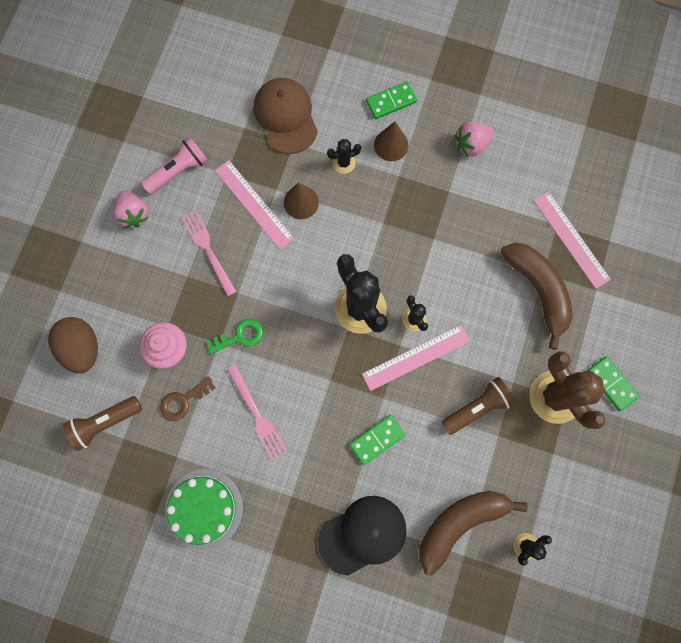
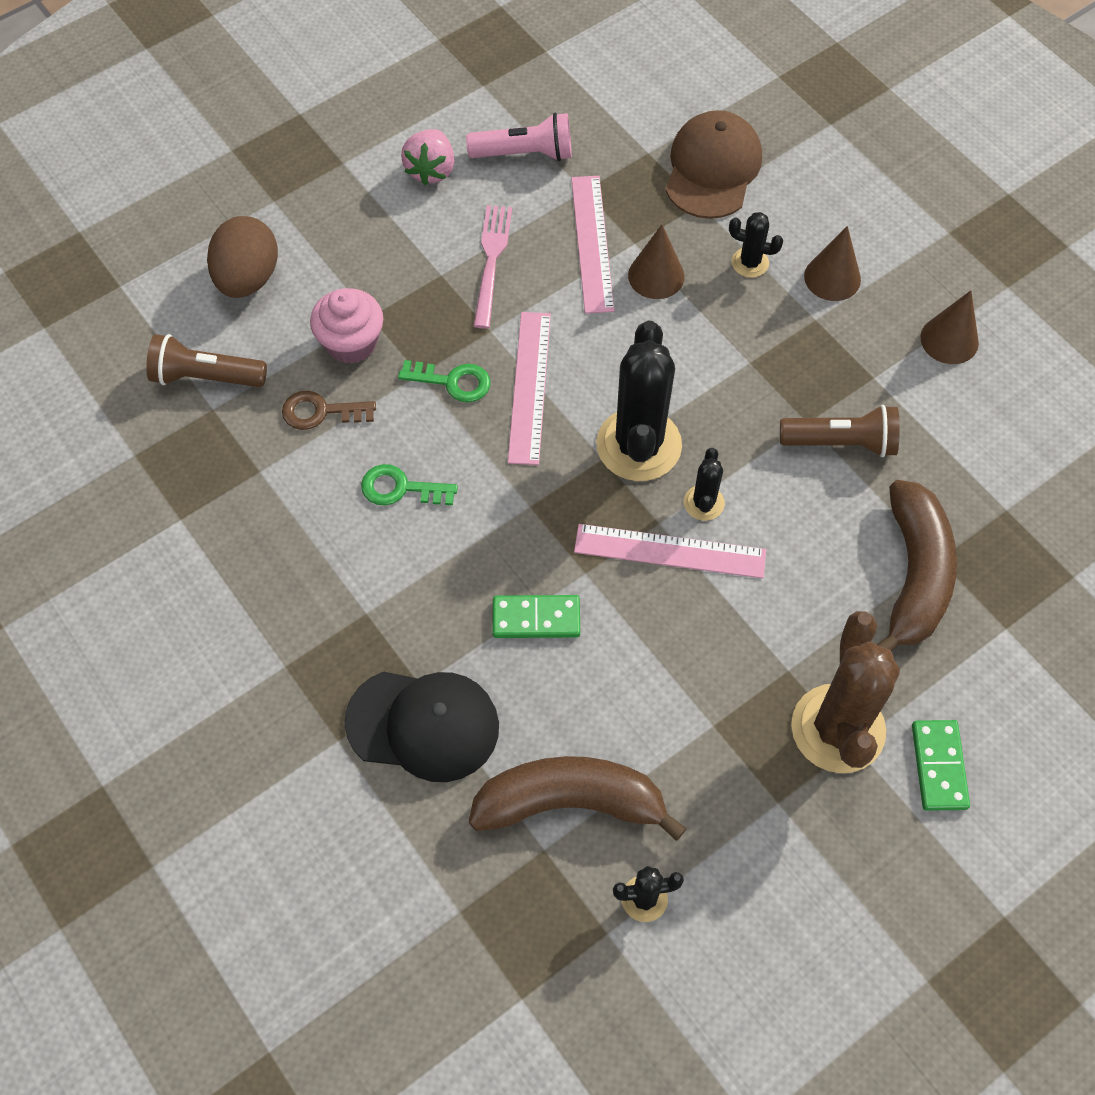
camera: 35 degrees right, 15 degrees down
(204, 508) = (244, 553): green cake -> none
(258, 415) = (400, 488): pink fork -> green key
(391, 101) = (871, 227): green domino -> none
(471, 144) = (949, 340): pink strawberry -> brown cone
(477, 407) = (710, 669): brown flashlight -> brown flashlight (841, 442)
(571, 239) = (1013, 540): pink ruler -> pink ruler (529, 387)

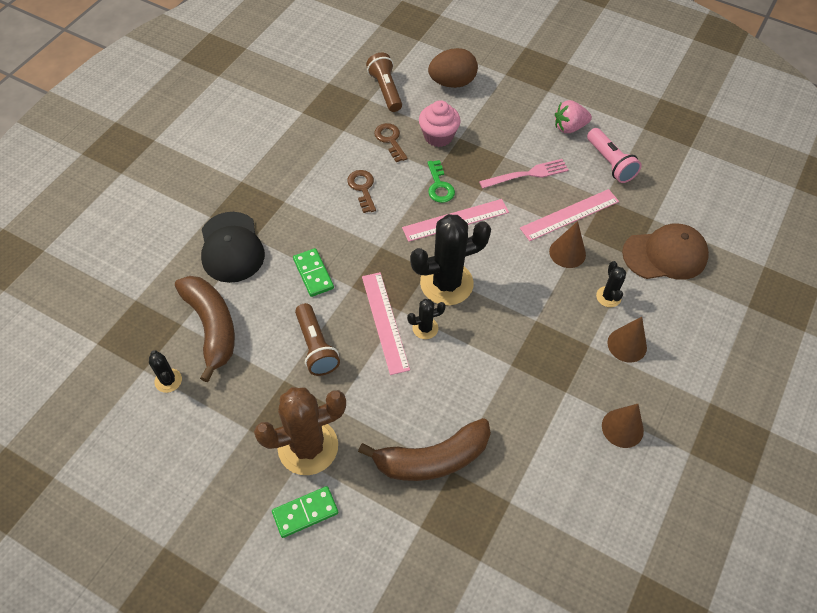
camera: 65 degrees right, 5 degrees down
(400, 488) = (362, 188): green key -> brown key
(841, 442) = (506, 388): brown flashlight -> brown flashlight (316, 347)

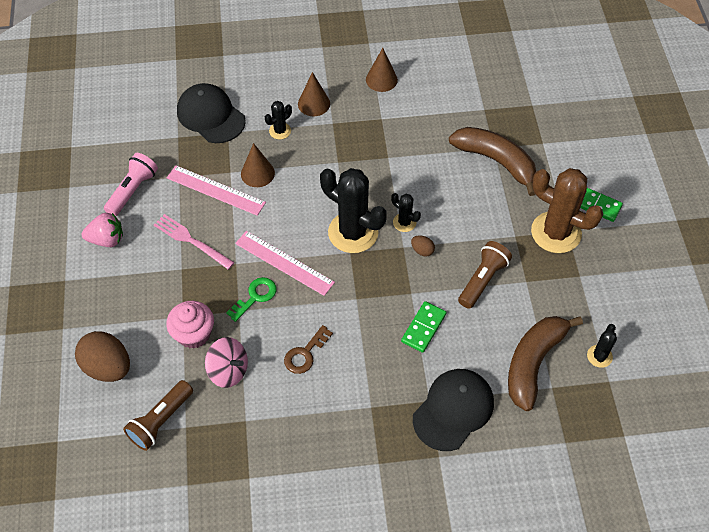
camera: 125 degrees left, 0 degrees up
(384, 322) = (422, 250): pink ruler -> brown egg
(390, 140) = (228, 370): brown key -> pink spinning top
(569, 127) = (107, 239): pink strawberry -> pink strawberry turned 45 degrees counterclockwise
(665, 255) = (210, 116): brown cap -> black cap

